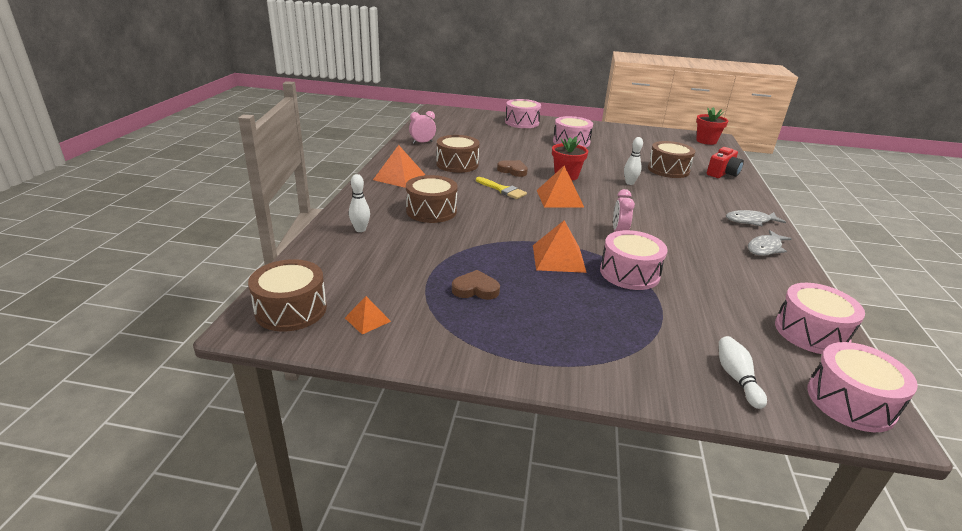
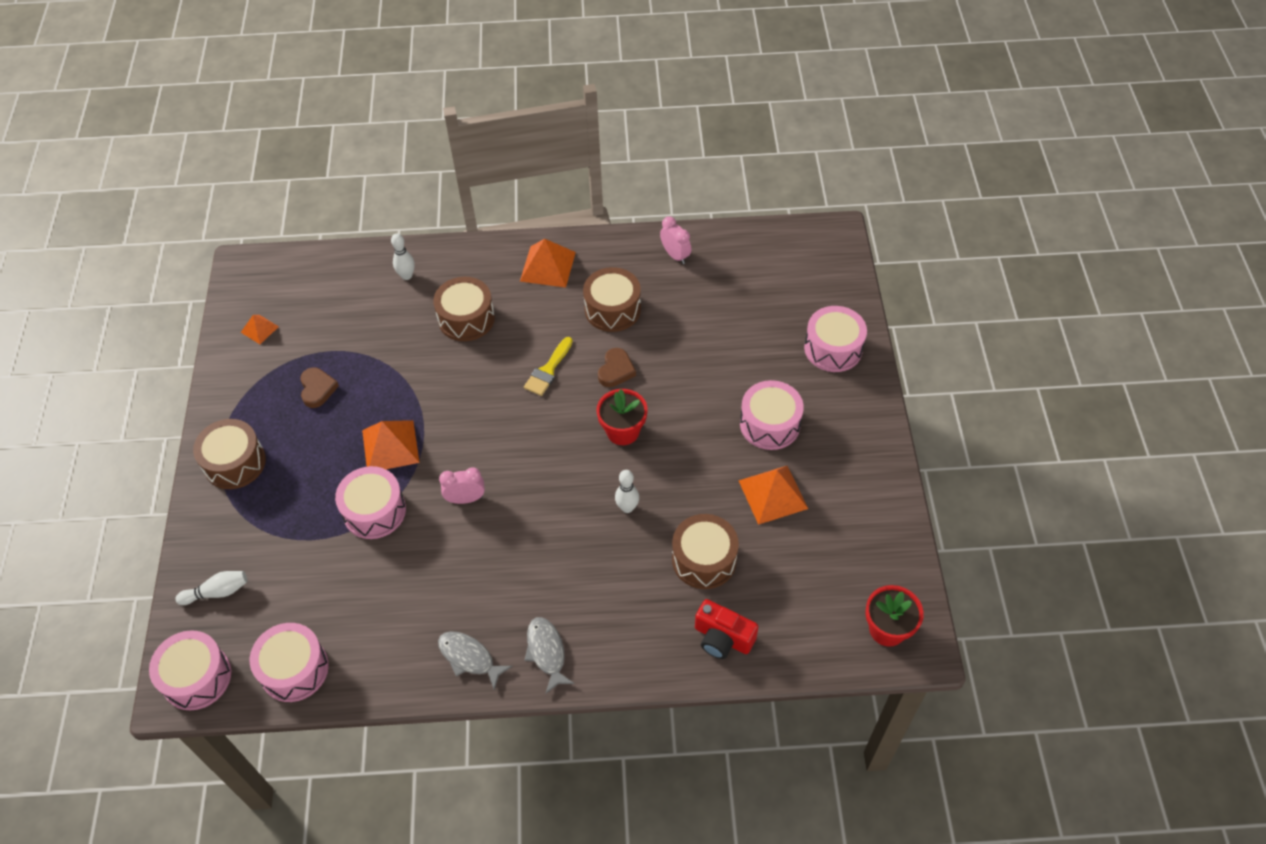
camera: 80 degrees right, 25 degrees up
(291, 310) = (264, 279): brown drum -> brown drum (235, 463)
(559, 198) = (543, 431): orange pyramid -> orange pyramid (773, 494)

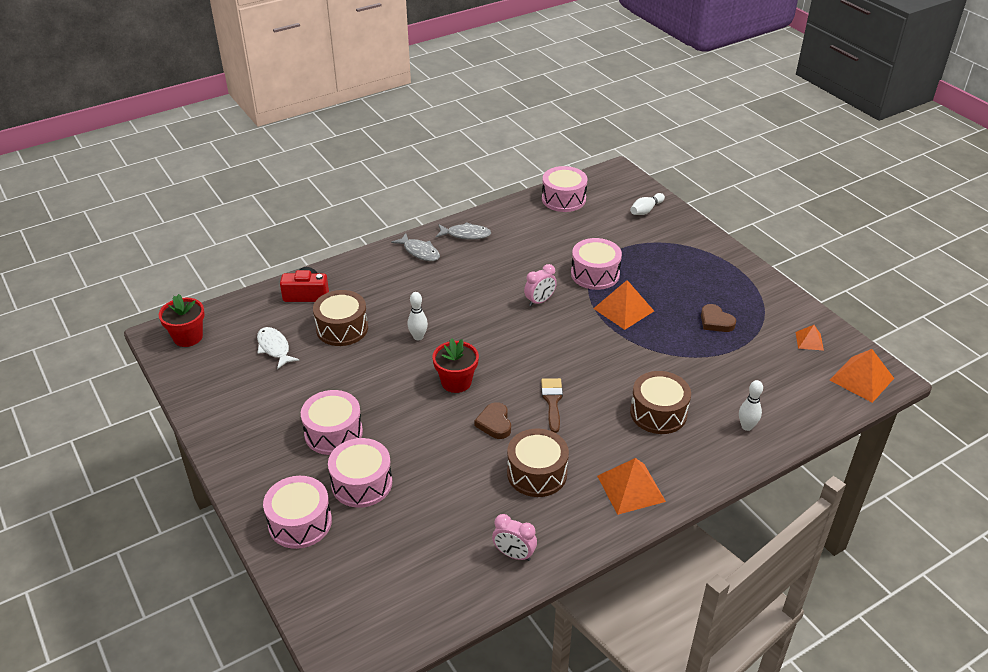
camera: 150 degrees right, 15 degrees down
(197, 677) = (613, 180): pink drum -> pink drum (362, 483)
(235, 463) = (716, 264): brown drum -> none
(548, 370) = (552, 401): yellow brush -> brown brush
(773, 494) = (307, 385): orange pyramid -> orange pyramid (861, 379)
(791, 564) = (274, 348): none -> white fish

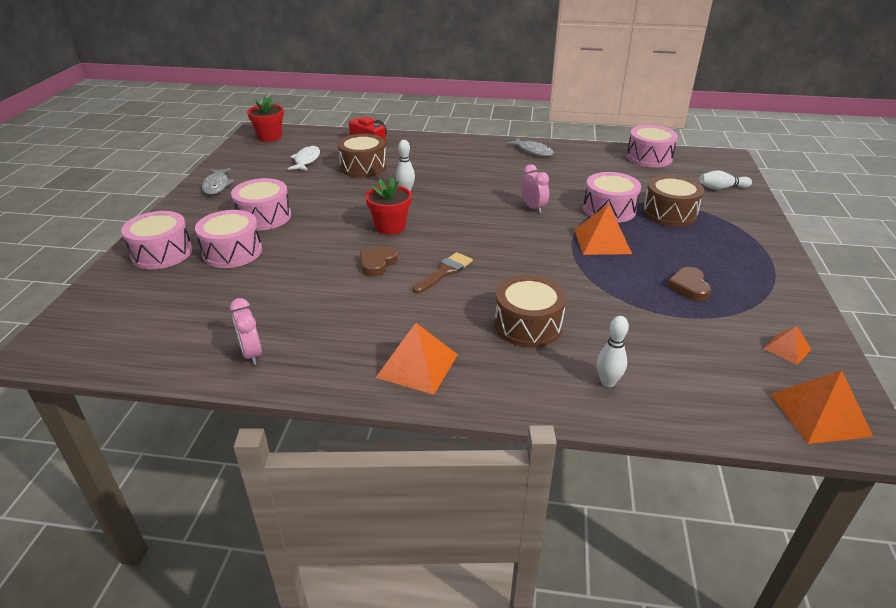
camera: 40 degrees right, 5 degrees down
(419, 252) = (482, 148): grey fish -> grey fish (216, 185)
(537, 473) = (357, 311): brown drum -> brown drum (669, 213)
(539, 301) = (533, 207): pink clock -> pink clock turned 120 degrees counterclockwise

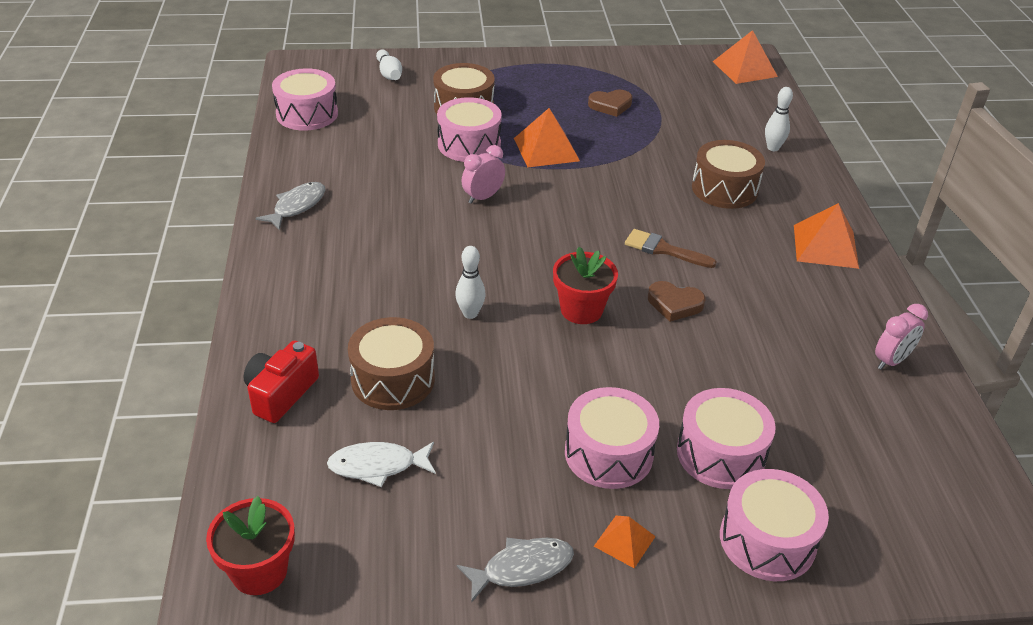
camera: 105 degrees left, 5 degrees up
(787, 349) = (676, 71): orange pyramid -> orange pyramid (624, 541)

